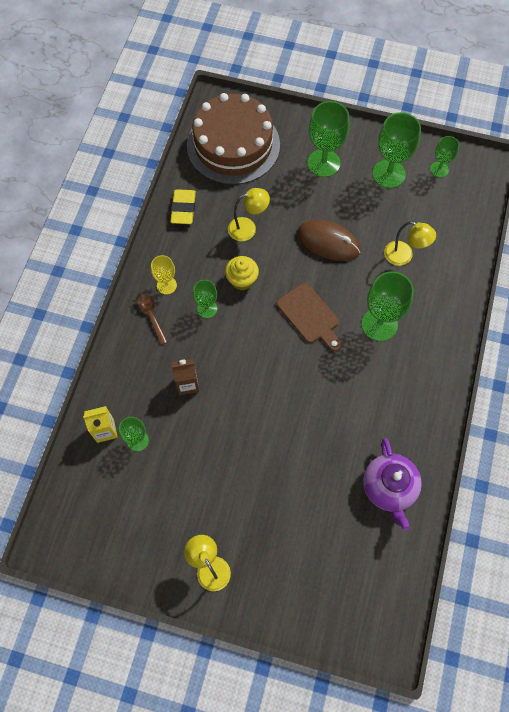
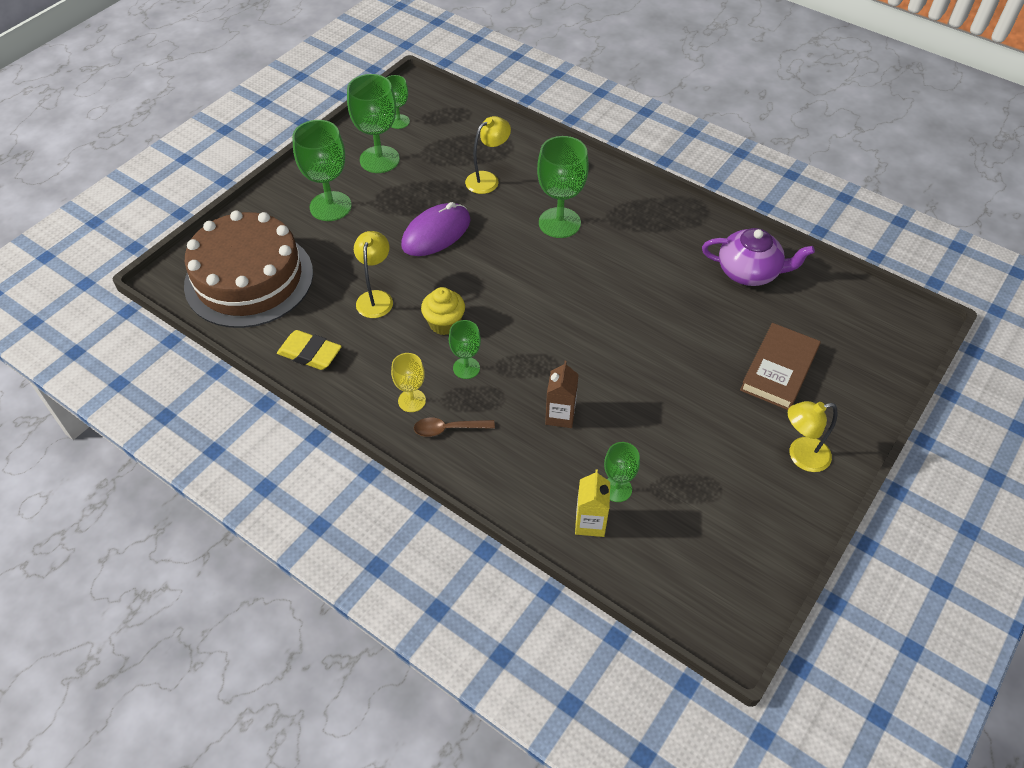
camera: 70 degrees left, 15 degrees down
(289, 533) = (779, 370): none -> brown book
(310, 316) = (522, 276): brown cutting board -> none
(328, 242) = (436, 233): brown mouse -> purple mouse

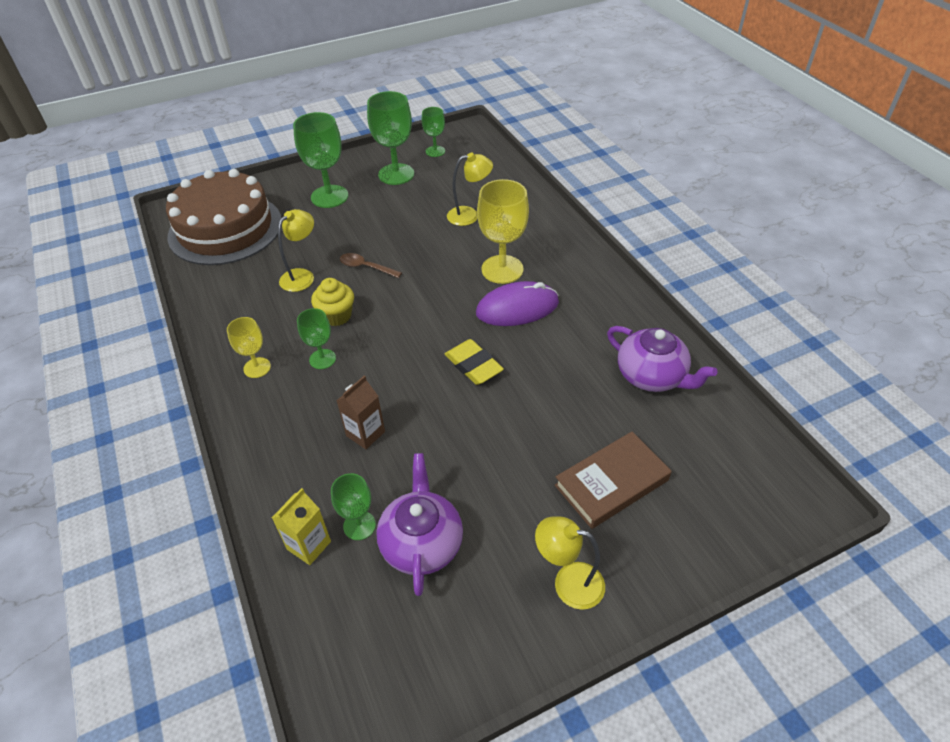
camera: 30 degrees right, 5 degrees down
(310, 353) = (216, 299): yellow eraser -> yellow eraser (473, 365)
(436, 233) = (392, 243): purple mouse -> purple mouse (517, 308)
(448, 429) = (264, 404): brown spoon -> brown spoon (366, 267)
(559, 223) = (502, 269): green goblet -> yellow goblet
(676, 479) = (422, 543): none -> purple teapot

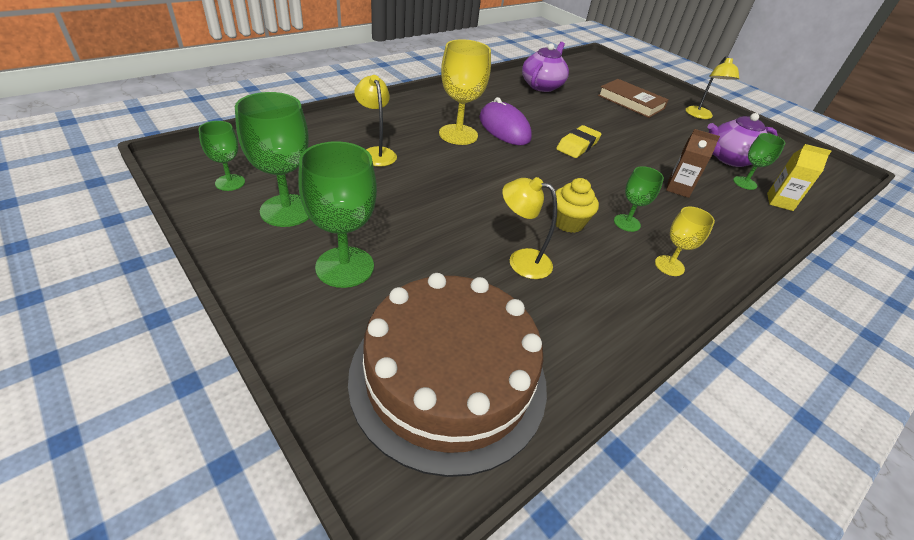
camera: 110 degrees left, 5 degrees down
(366, 267) = (486, 213): brown spoon -> none

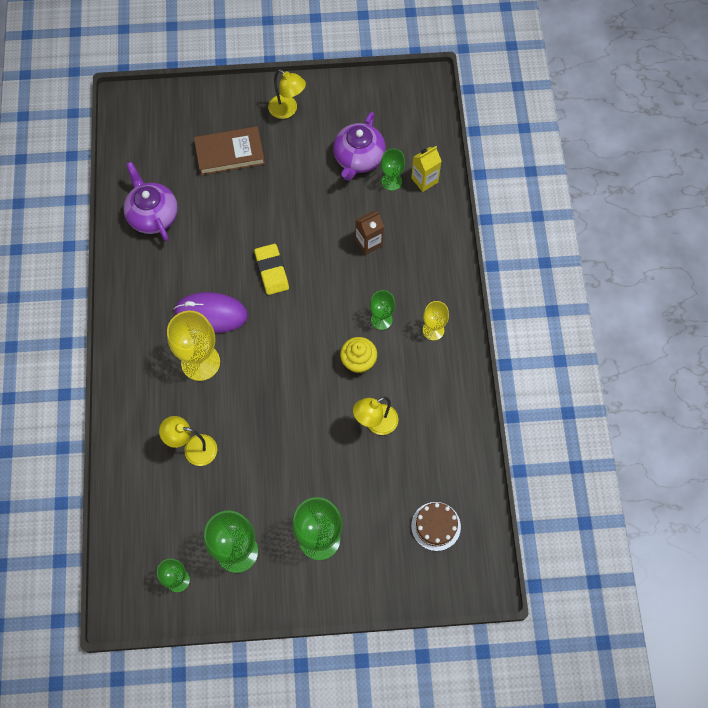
camera: 50 degrees left, 25 degrees up
(448, 377) = (436, 526): brown cake -> brown cake, size x0.42

